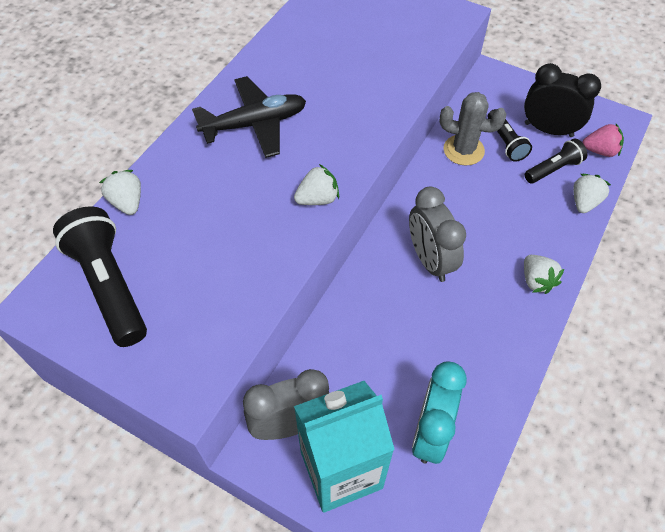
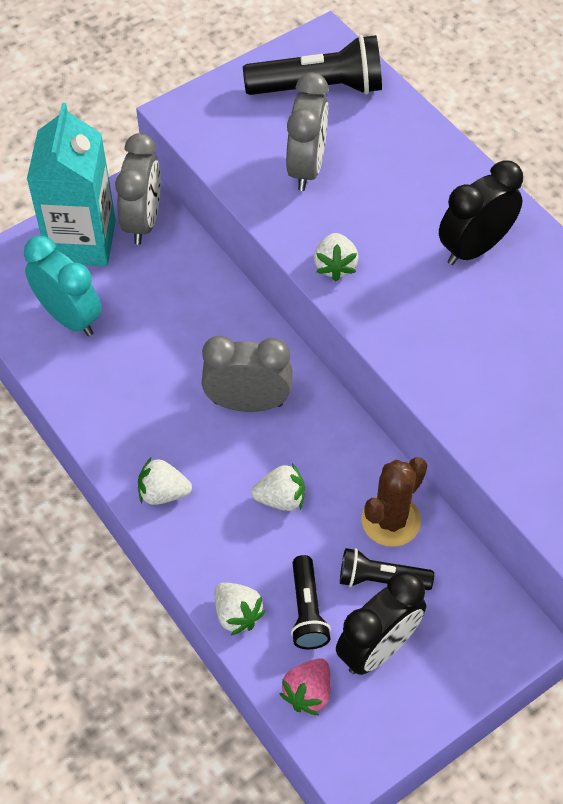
camera: 115 degrees right, 0 degrees up
(127, 202) = (412, 119): white strawberry -> white strawberry (281, 499)
(218, 257) = (306, 168): none -> grey clock
(255, 124) = (474, 248): black plane -> black clock
(463, 150) = (391, 520): grey cactus -> brown cactus

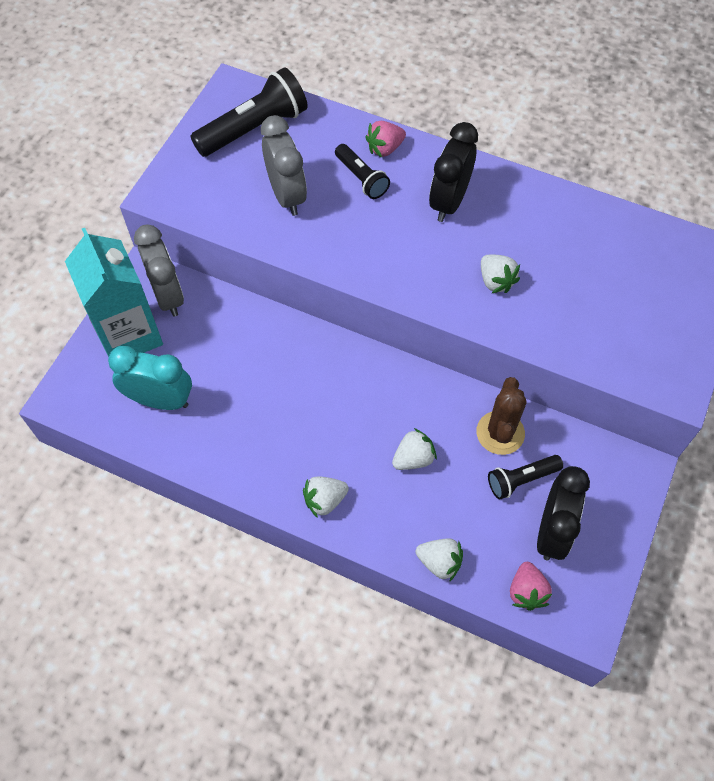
camera: 30 degrees left, 5 degrees up
(248, 403) = (342, 398): grey clock -> none
(307, 611) = (486, 531): black flashlight -> black flashlight (361, 178)
(335, 266) = (359, 262): white strawberry -> white strawberry (496, 281)
(442, 165) = (385, 148): none -> pink strawberry

